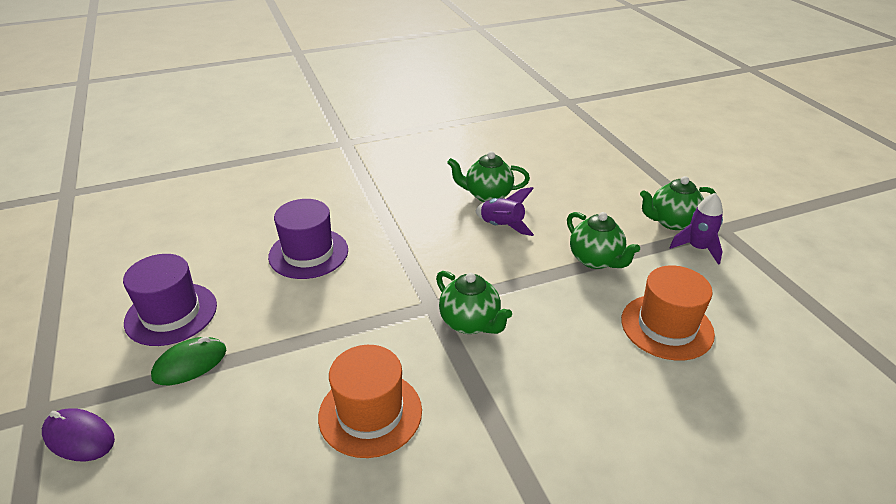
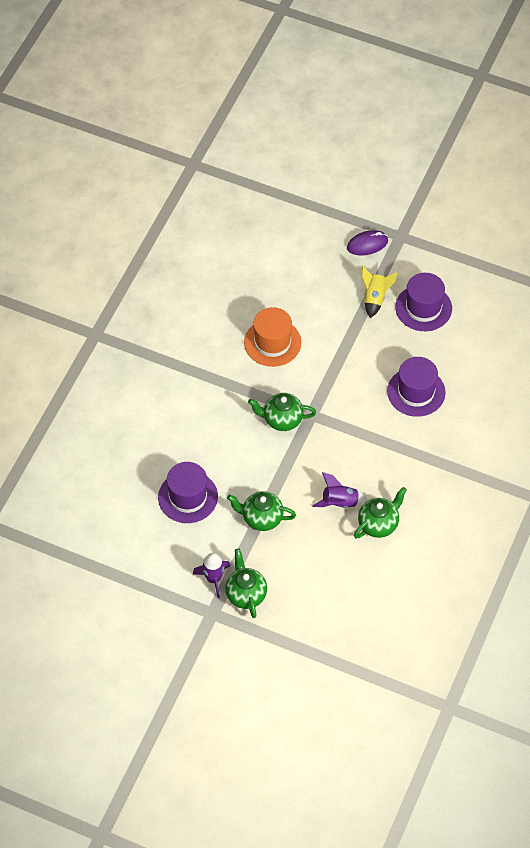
camera: 135 degrees right, 20 degrees up
(190, 364) = (375, 298): green mouse -> yellow rocket
(666, 326) = (188, 497): orange hat -> purple hat
(672, 222) = (246, 594): green teapot -> green teapot turned 45 degrees counterclockwise

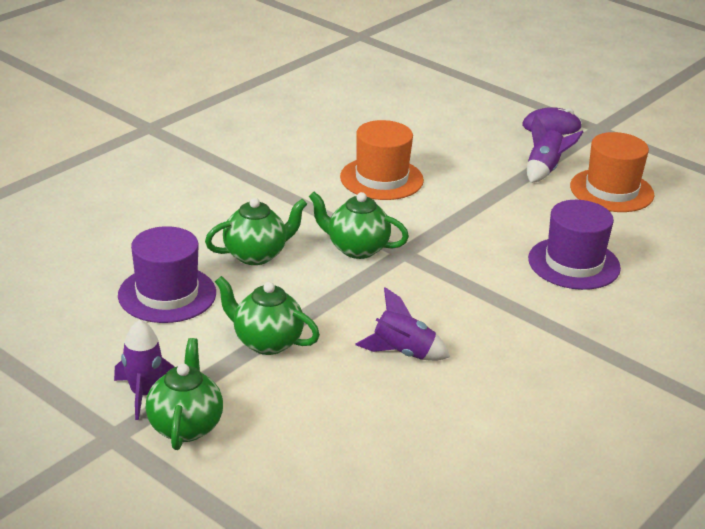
camera: 15 degrees right, 25 degrees down
(375, 298) = (544, 170): yellow rocket -> purple rocket
(378, 524) = (457, 392): green teapot -> green teapot (256, 255)
(423, 308) = (611, 190): purple hat -> orange hat

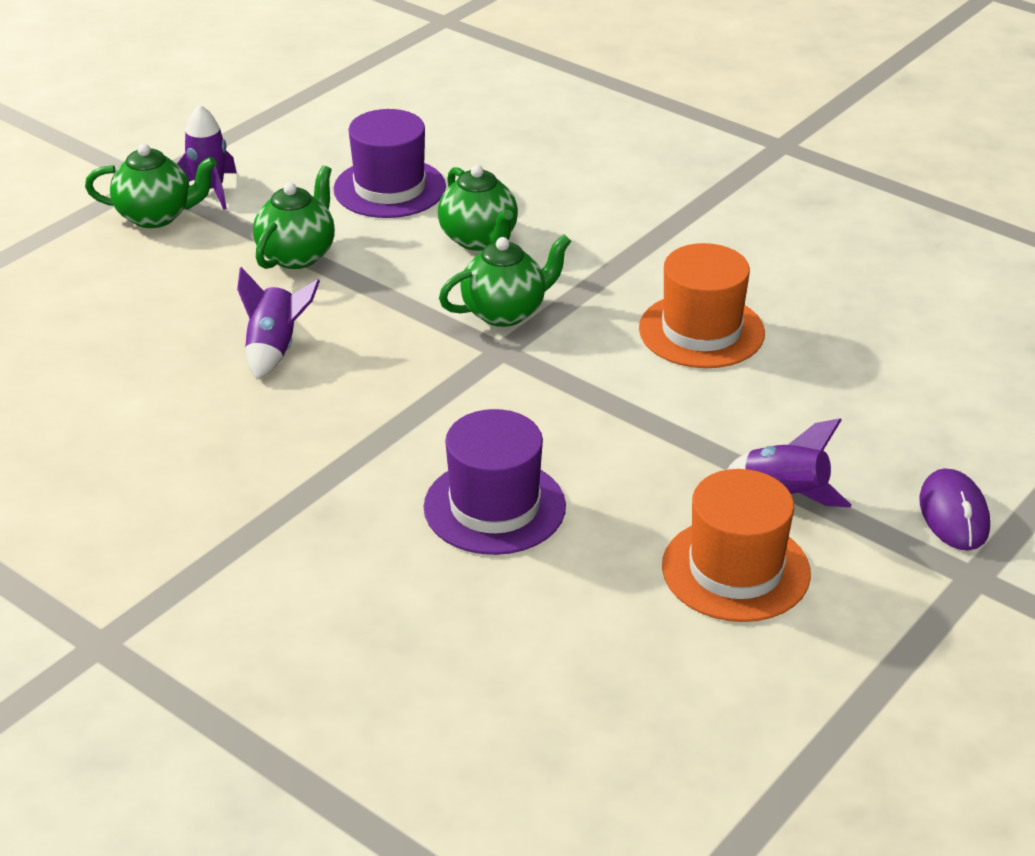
camera: 90 degrees right, 5 degrees up
(356, 249) = (505, 312): green teapot -> green teapot turned 45 degrees clockwise

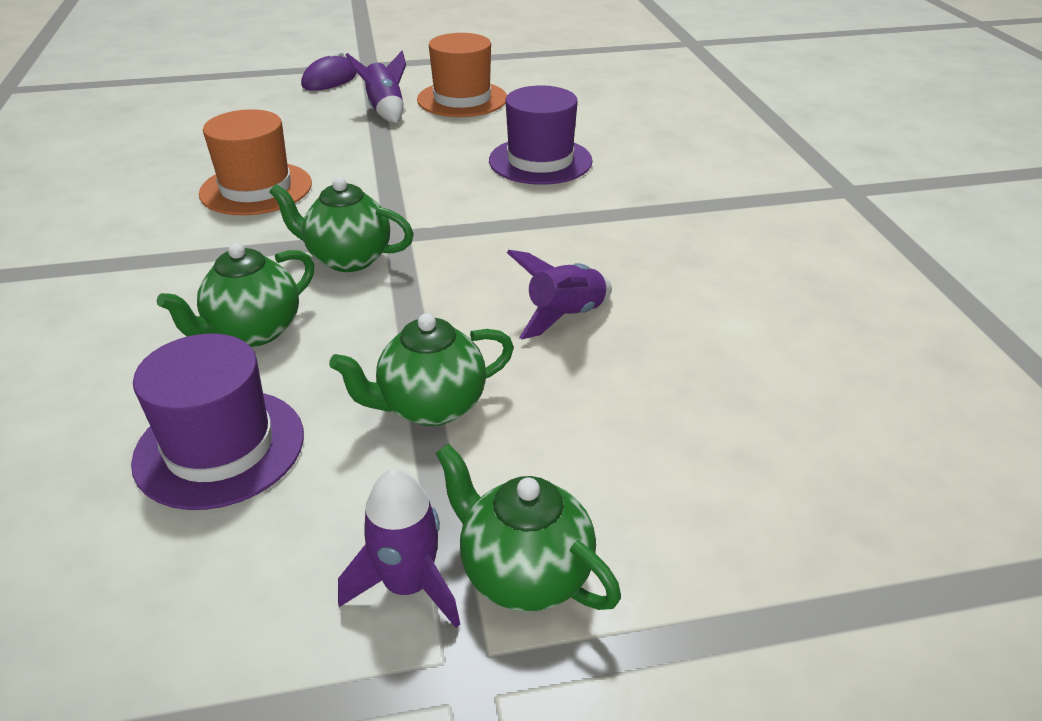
camera: 140 degrees left, 0 degrees up
(479, 239) = (253, 332): green teapot -> green teapot turned 150 degrees counterclockwise

